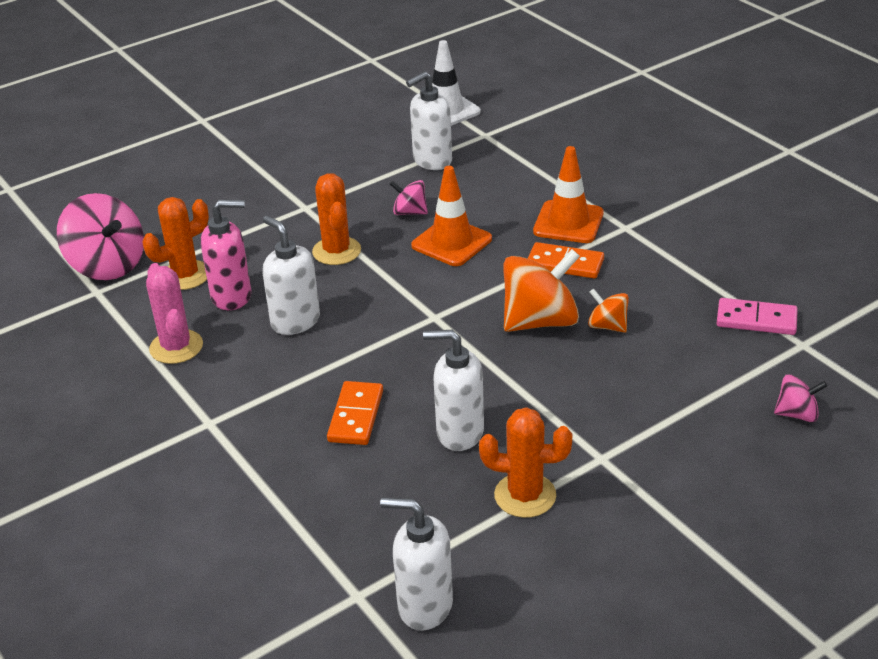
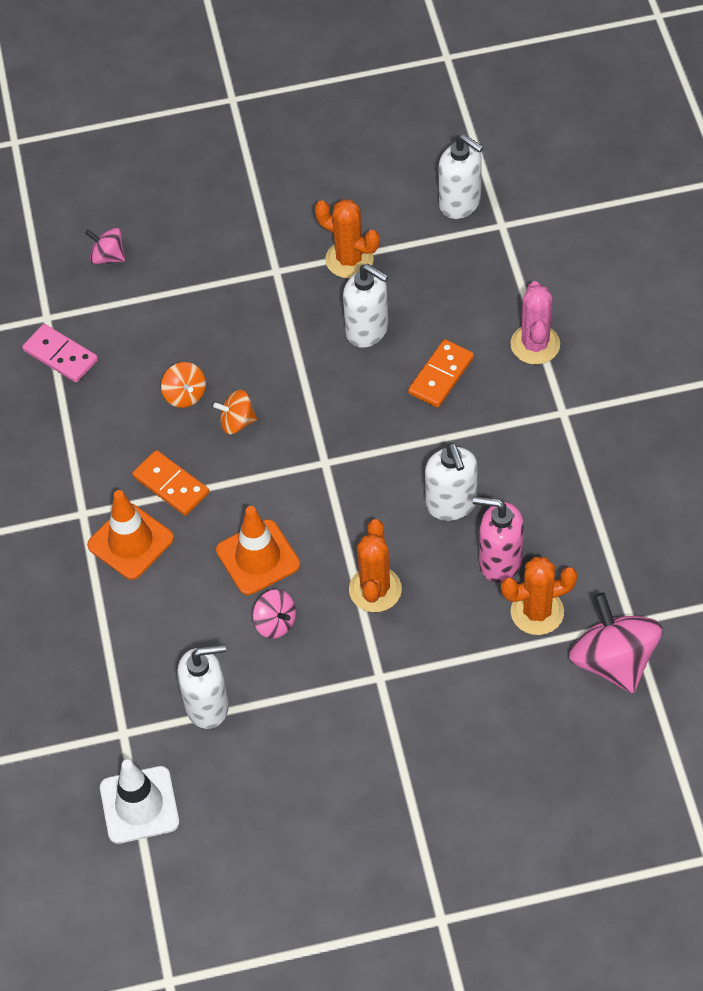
camera: 155 degrees left, 20 degrees up
(176, 347) = (569, 512): pink cactus -> pink cactus (535, 344)
(540, 321) = (237, 422): orange spinning top -> orange spinning top, size x0.52

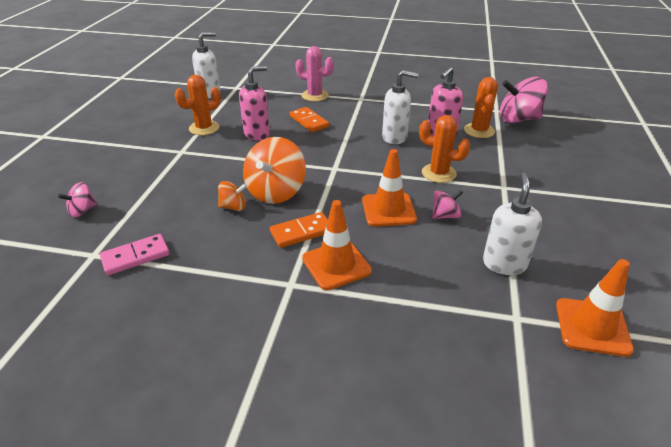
camera: 70 degrees left, 20 degrees down
(139, 805) = (592, 327): white traffic cone -> orange traffic cone
(237, 422) = (276, 192): orange spinning top -> orange spinning top, size x1.93
(367, 330) = (257, 134): white soap dispenser -> pink soap dispenser

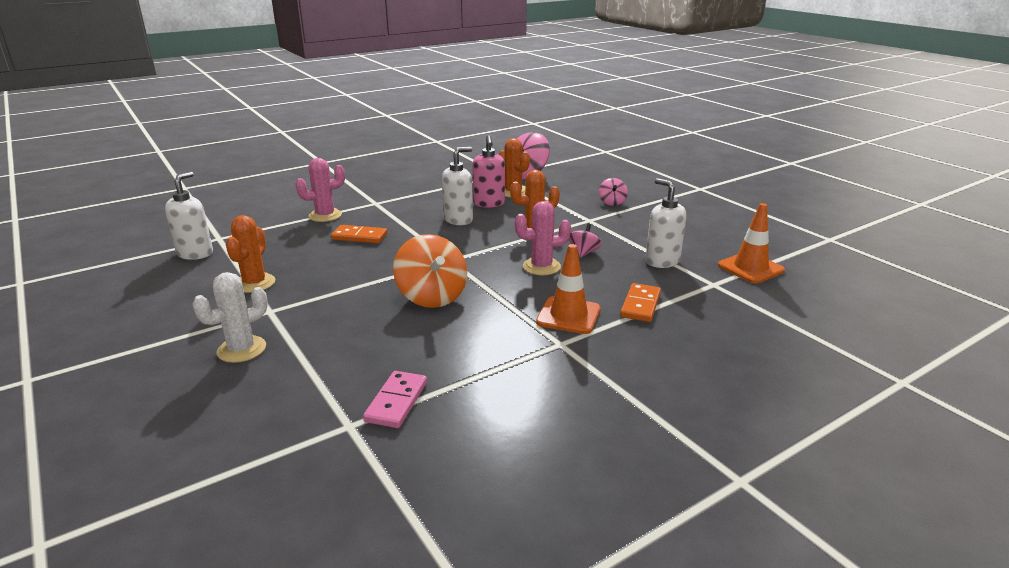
camera: 45 degrees left, 10 degrees down
(82, 211) = (257, 406): pink spinning top -> pink spinning top (612, 202)
(132, 170) = (241, 349): none -> white cactus
(233, 207) = (415, 324): orange spinning top -> none
(257, 134) = (326, 265): pink soap dispenser -> none
(301, 232) = (505, 310): orange domino -> orange domino (640, 305)
(388, 210) = (541, 267): orange traffic cone -> pink cactus

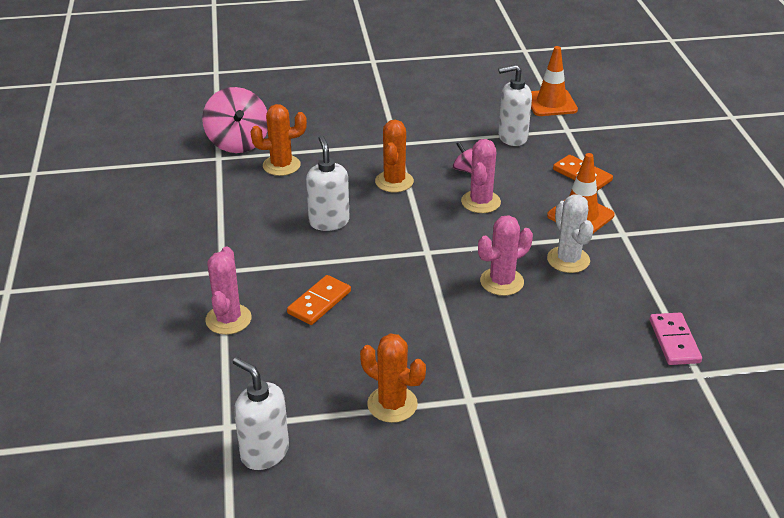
camera: 65 degrees left, 10 degrees up
(241, 349) = (543, 428): white cactus -> white cactus (568, 260)
(396, 402) = (674, 341): pink domino -> pink domino turned 45 degrees clockwise
(432, 296) = (502, 282): orange spinning top -> pink cactus
(489, 204) = (300, 190): pink soap dispenser -> none
(612, 202) = (364, 117): pink spinning top -> none

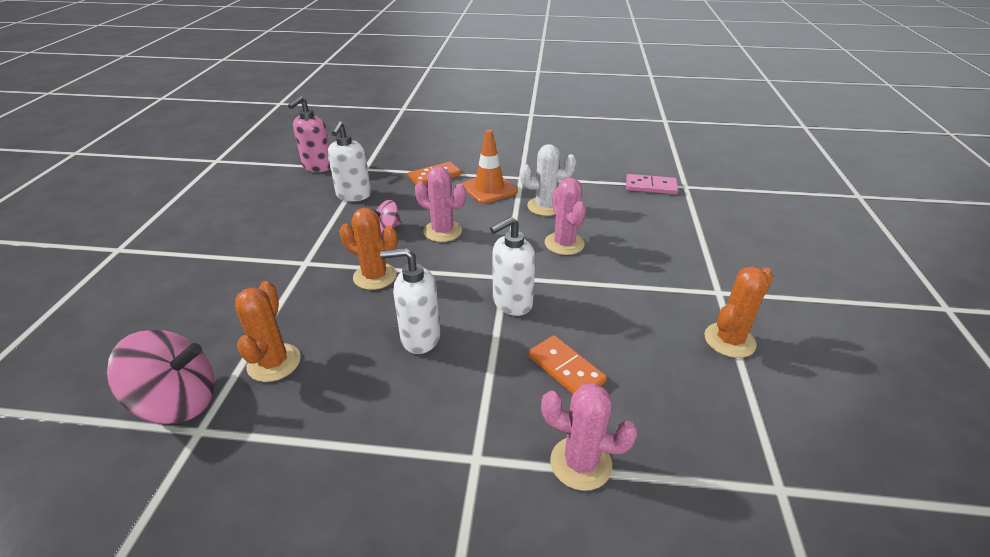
camera: 75 degrees left, 0 degrees up
(264, 452) = (817, 455): white soap dispenser -> white soap dispenser (512, 303)
(551, 103) = (317, 167): orange traffic cone -> pink soap dispenser

